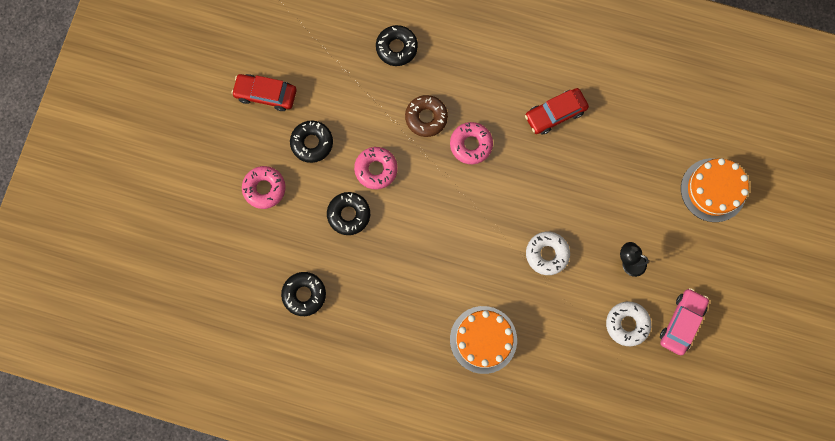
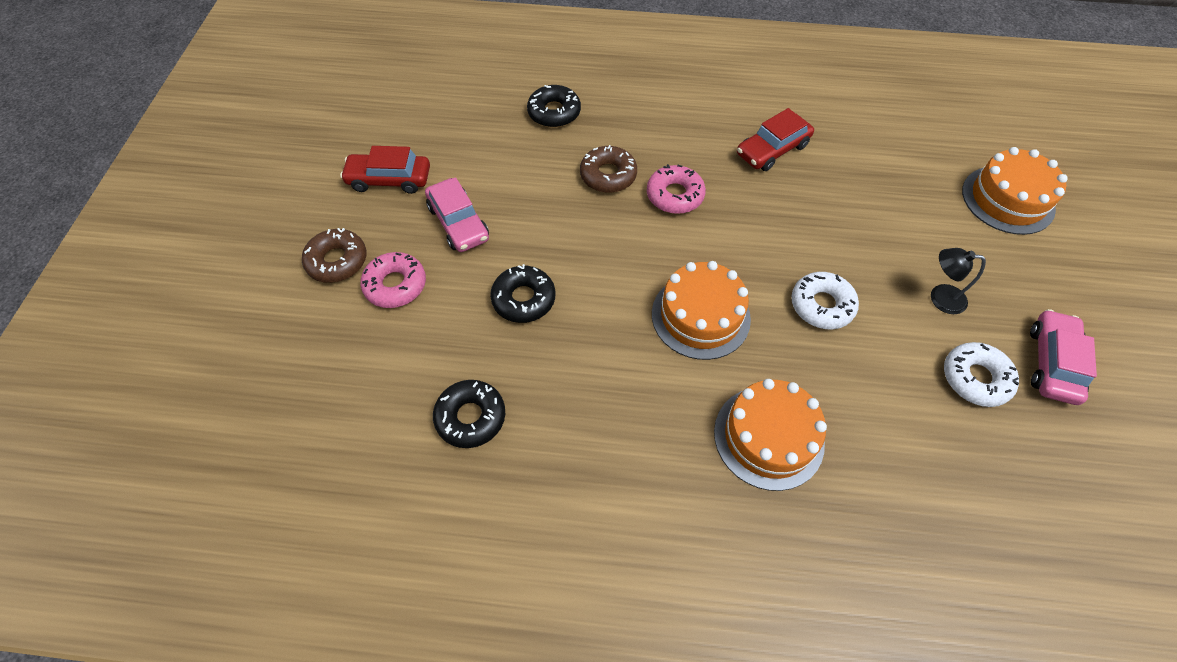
camera: 10 degrees left, 20 degrees down
(226, 162) = (337, 261): none -> brown donut
(312, 143) = (458, 223): black donut -> pink car
(376, 169) = (552, 240): pink donut -> none
(463, 248) = (700, 316): none -> orange cake

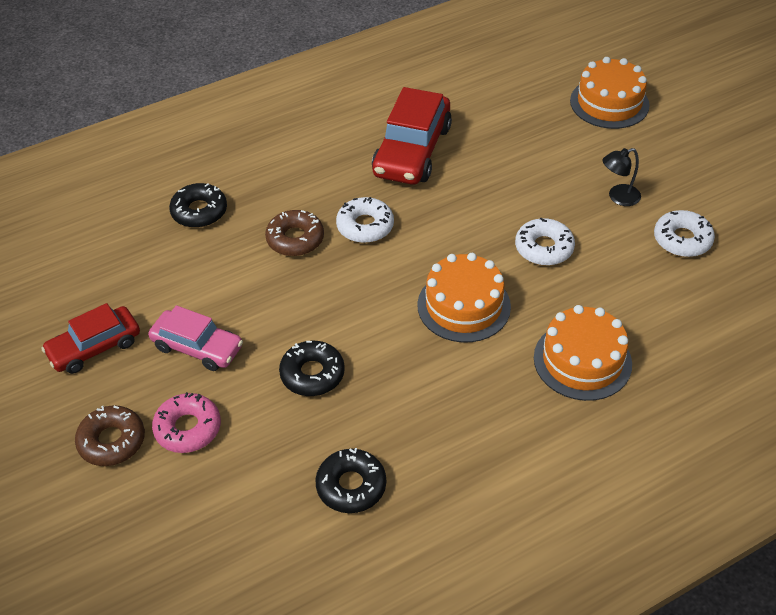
camera: 35 degrees left, 10 degrees down
(675, 195) = (365, 226): pink donut -> white donut
(772, 150) = (412, 150): red car -> red car, size x1.57
(1052, 363) = (720, 202): pink car -> none

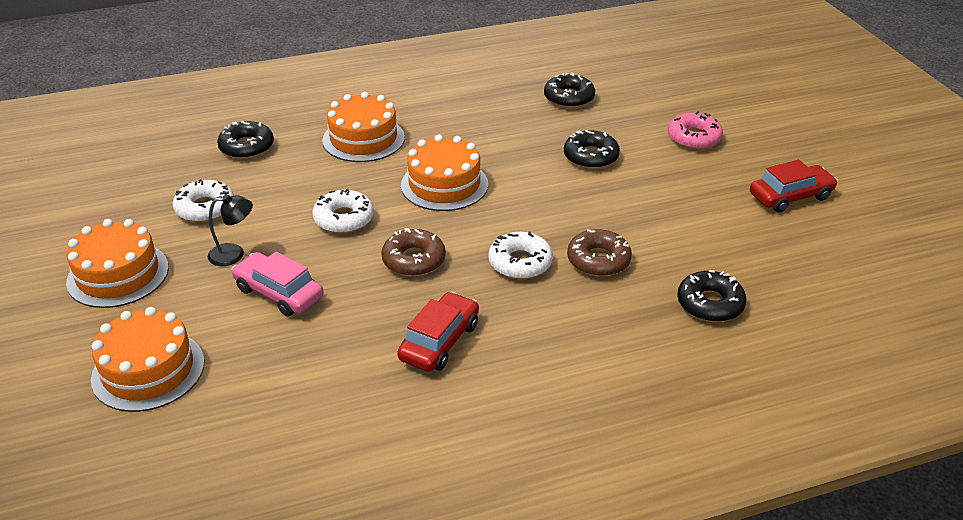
camera: 170 degrees left, 10 degrees down
(112, 441) = (754, 138): brown donut -> brown donut (414, 260)
(197, 347) = (693, 185): pink car -> pink car (279, 293)
(412, 150) = (439, 341): red car -> red car, size x0.64
(698, 165) = (118, 274): none -> orange cake
(704, 326) = (246, 147): none -> black donut

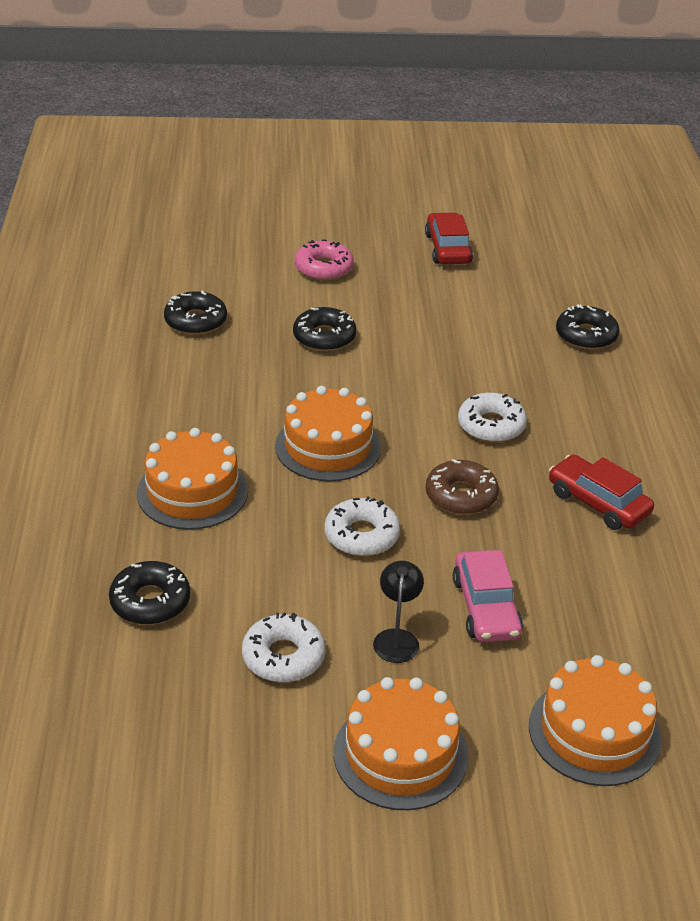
camera: 75 degrees left, 0 degrees up
(279, 293) = (485, 607): pink car -> pink car turned 60 degrees counterclockwise
(598, 260) = (504, 378): brown donut -> none

